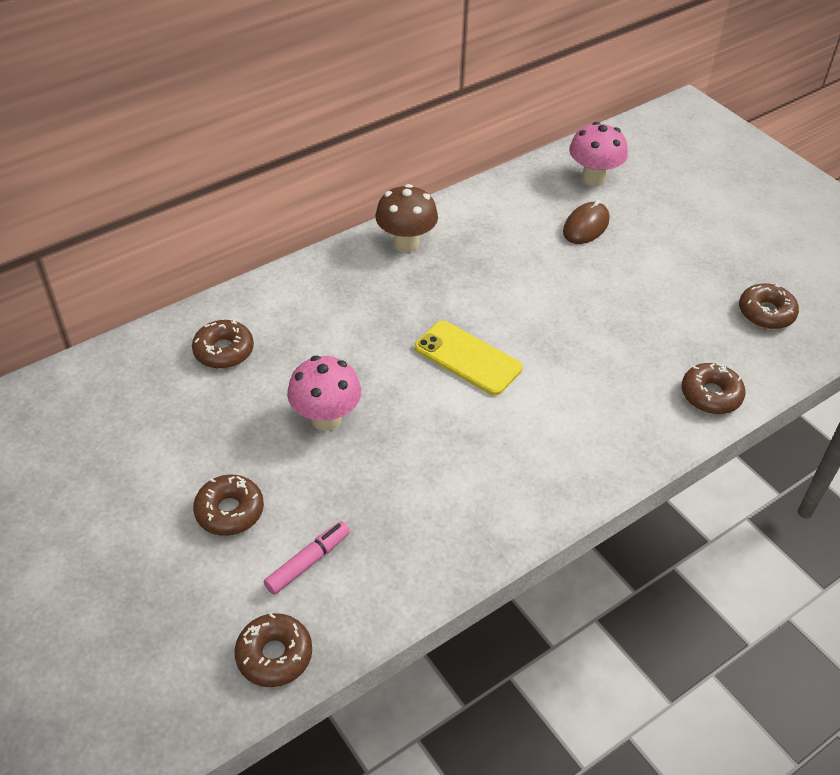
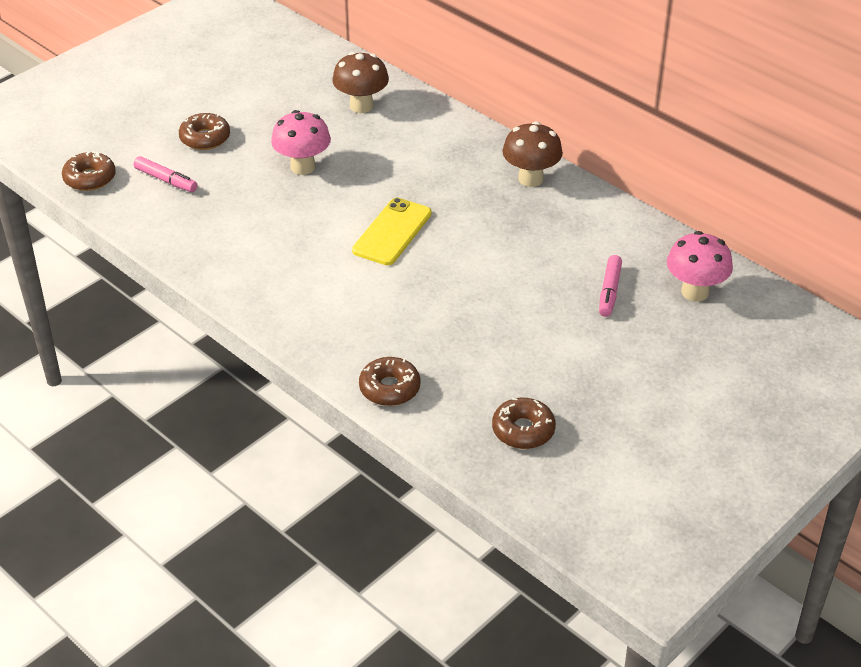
camera: 80 degrees right, 5 degrees down
(224, 351) = (361, 106): brown donut -> brown mushroom
(586, 226) = (609, 291): brown mouse -> pink marker

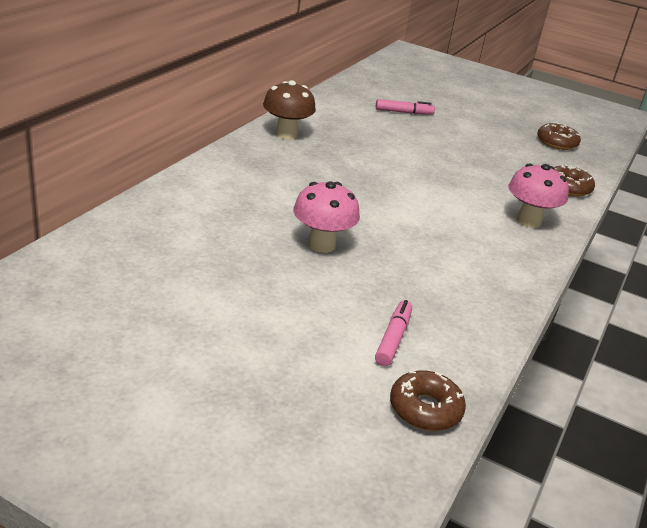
camera: 110 degrees left, 10 degrees down
(205, 138) = (296, 320): brown donut -> none
(361, 106) = (195, 216): brown mushroom -> none
(392, 232) = (393, 192): yellow phone -> none
(695, 292) = (384, 88): pink mushroom -> pink mushroom (528, 221)

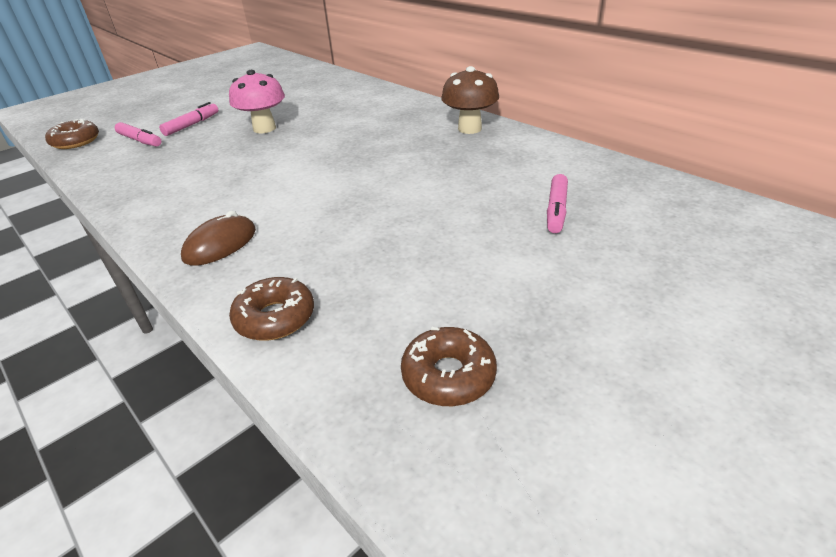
camera: 115 degrees right, 5 degrees up
(329, 308) = (192, 125): none -> pink marker
(528, 221) = (220, 244): pink mushroom -> brown mouse

